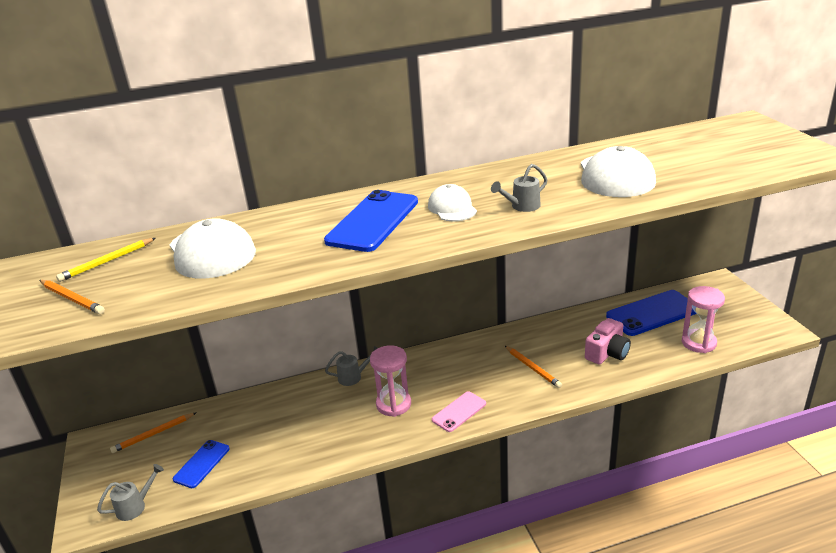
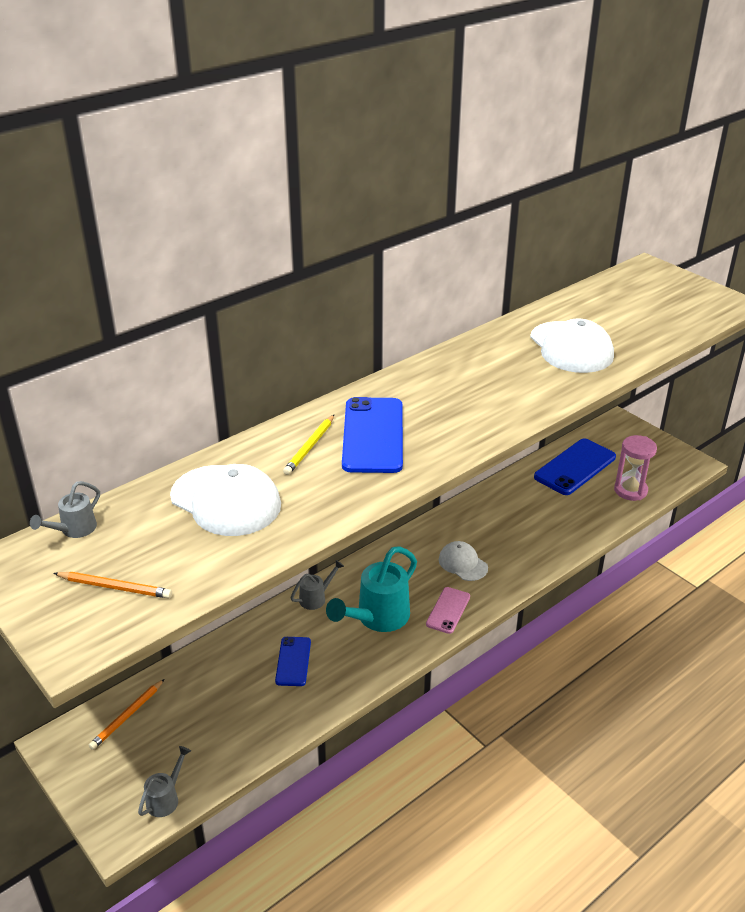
camera: 25 degrees left, 5 degrees up
(107, 262) = (111, 535): yellow pencil -> yellow pencil (310, 447)
(201, 464) = (209, 733): blue phone -> blue phone (293, 661)
(393, 404) = (377, 618): pink hourglass -> turquoise watering can
(452, 208) = (442, 407): white cap -> white cap (462, 563)
(522, 206) = (508, 396): grey watering can -> grey watering can (74, 530)
(532, 368) = (494, 548): orange pencil -> none
(607, 353) = (555, 518): pink camera -> none

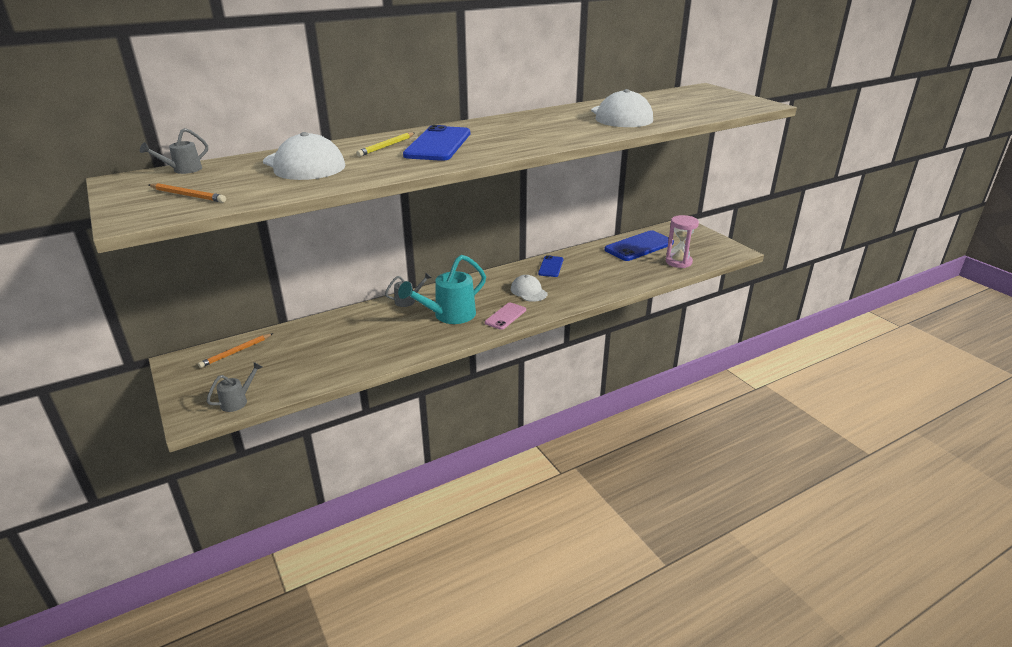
camera: 10 degrees right, 5 degrees down
(293, 661) = (373, 334): blue phone -> blue phone (551, 266)

